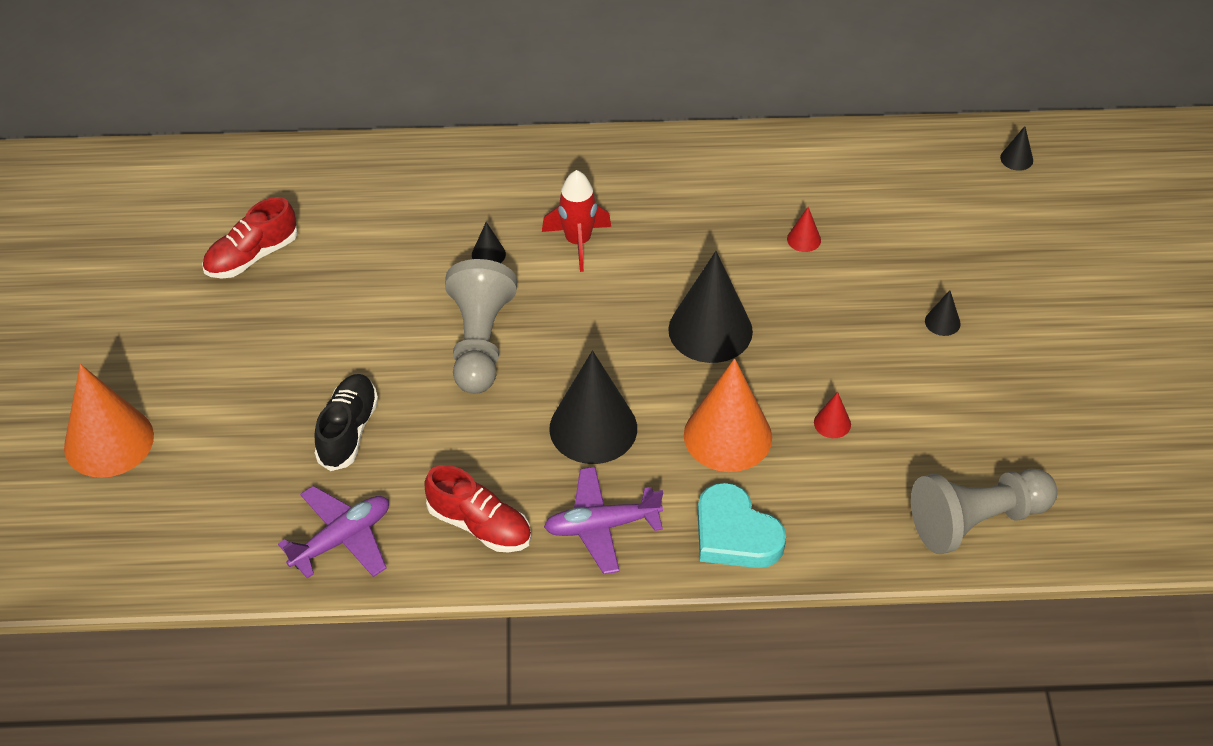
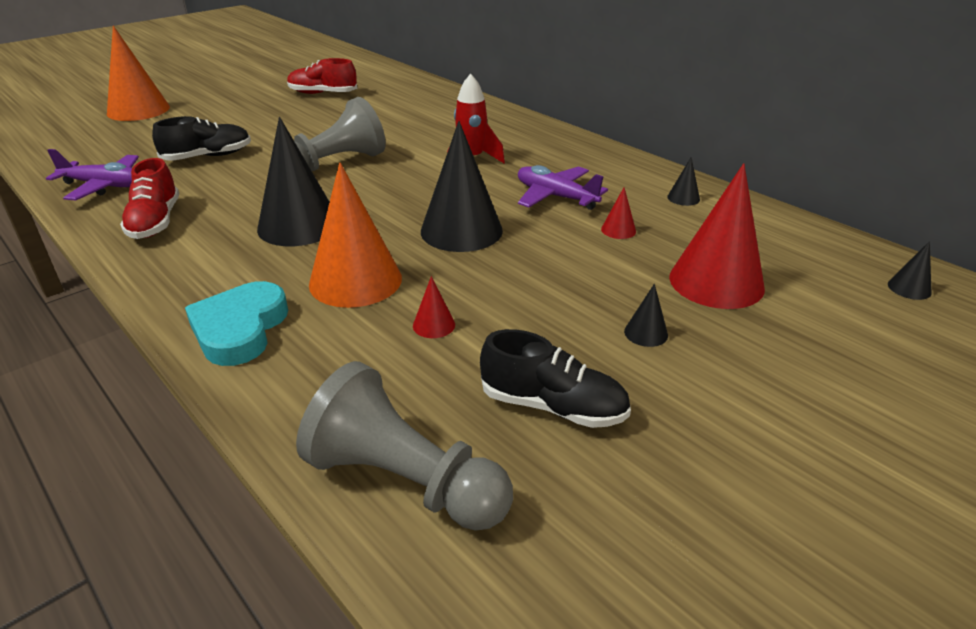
camera: 50 degrees right, 15 degrees down
(488, 254) = (417, 140): black cone -> black cone (683, 198)
(601, 526) = (194, 266): purple plane -> purple plane (555, 197)
(921, 242) = (716, 282): none -> red cone
(972, 416) = (553, 406): none -> black shoe

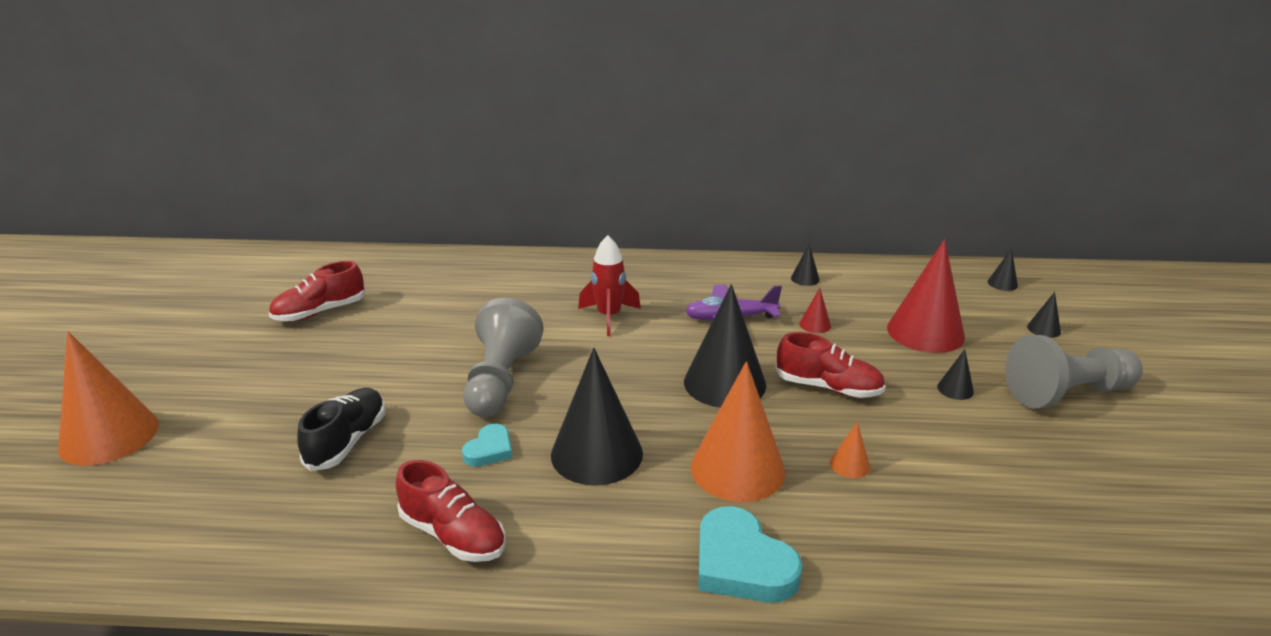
camera: 45 degrees left, 5 degrees down
(105, 186) = (297, 538): purple plane -> none
(255, 194) = (489, 450): none -> turquoise heart
(405, 481) = (1028, 570): grey pawn -> grey pawn (1067, 394)
(434, 325) = (850, 464): red cone -> orange cone
(532, 272) = (828, 387): none -> red shoe
(553, 406) = (1001, 468): black shoe -> none
(871, 344) = (1043, 329): none -> black cone

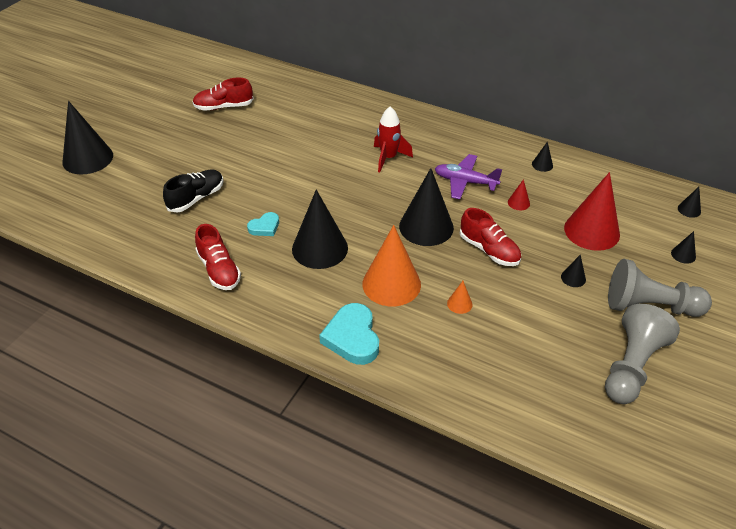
camera: 25 degrees right, 15 degrees up
(109, 436) = (88, 158): orange cone -> black cone
(501, 380) = (297, 184): grey pawn -> grey pawn (632, 366)

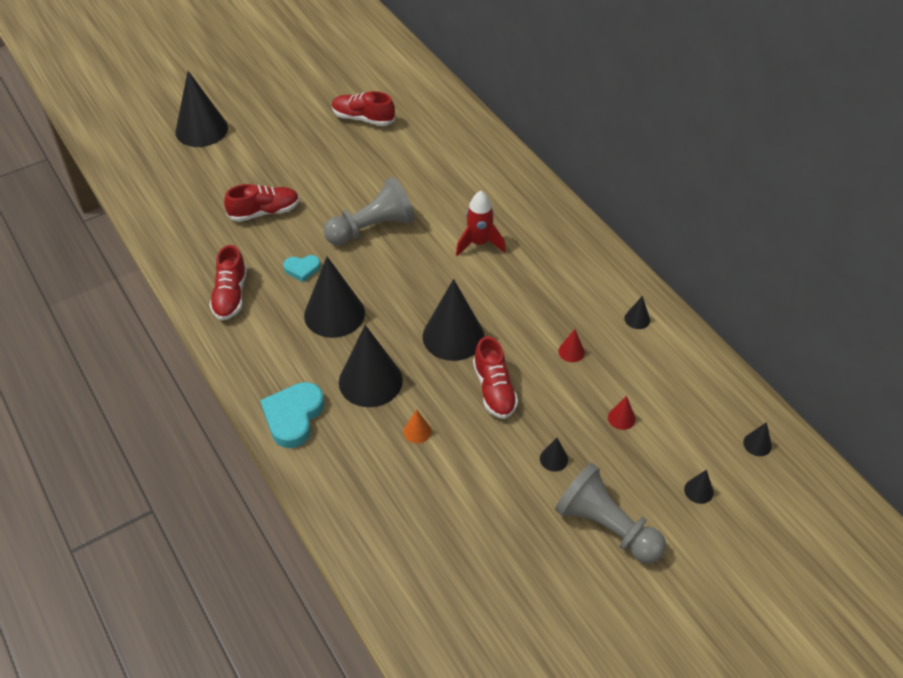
camera: 30 degrees right, 5 degrees up
(196, 198) = (264, 212): black shoe -> red shoe
(391, 284) = (370, 381): orange cone -> black cone
(465, 182) = (535, 304): purple plane -> none
(592, 231) = (621, 418): red cone -> red cone, size x0.42
(632, 366) = (528, 576): grey pawn -> grey pawn (372, 228)

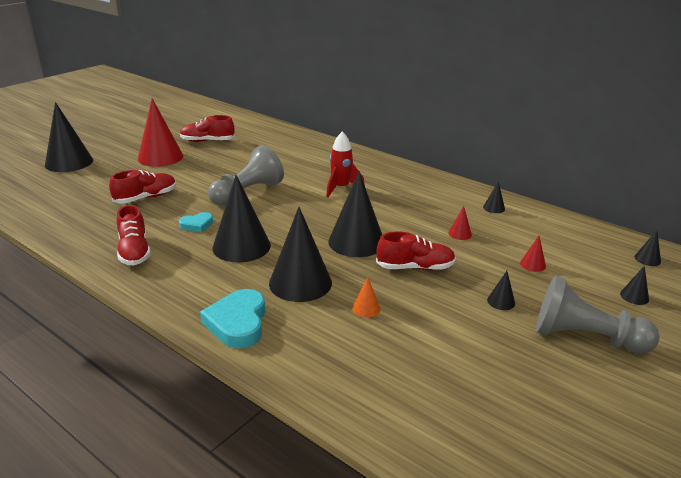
camera: 20 degrees left, 20 degrees down
(300, 140) = (160, 157): none -> red cone
(494, 390) = (415, 267): red shoe -> red shoe turned 60 degrees counterclockwise

